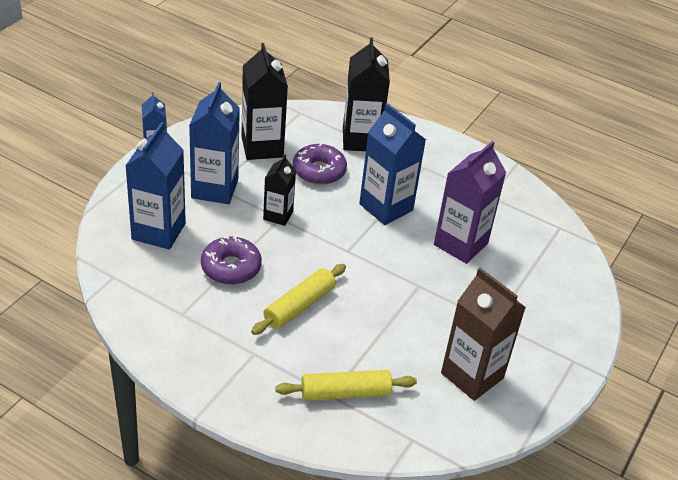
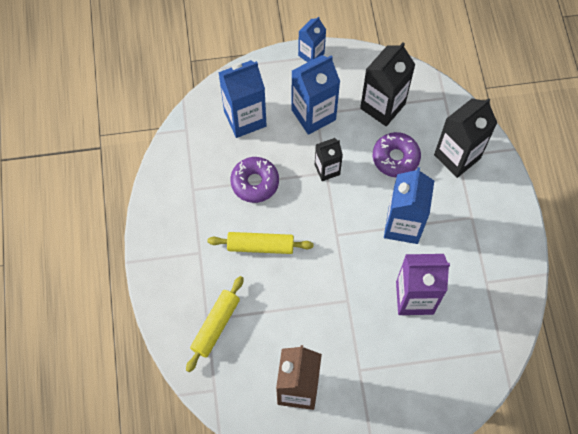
camera: 55 degrees right, 25 degrees up
(345, 392) = (216, 326): yellow rolling pin -> yellow rolling pin turned 75 degrees clockwise

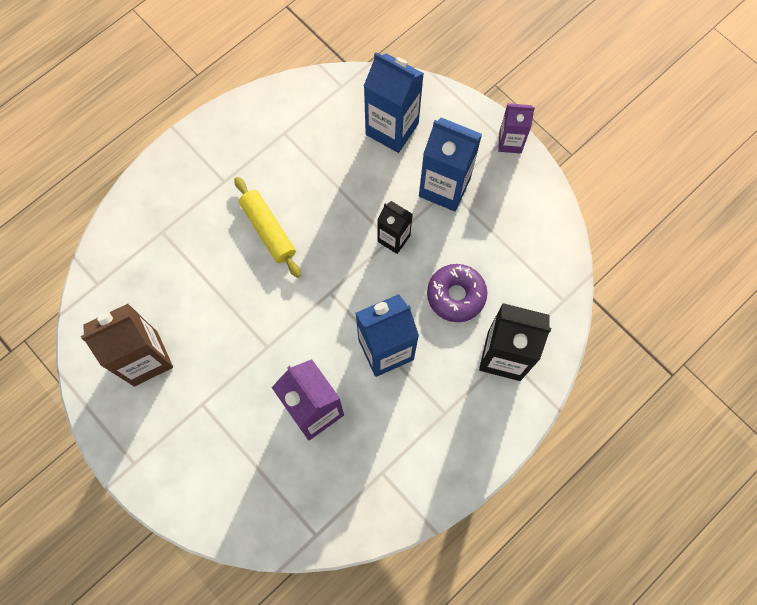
camera: 55 degrees right, 5 degrees up
(216, 326) = (160, 244): yellow rolling pin -> none
(255, 182) = (330, 182): purple donut -> none
(311, 54) = (510, 142): blue carton -> purple carton
(382, 106) = (505, 246): black carton -> none

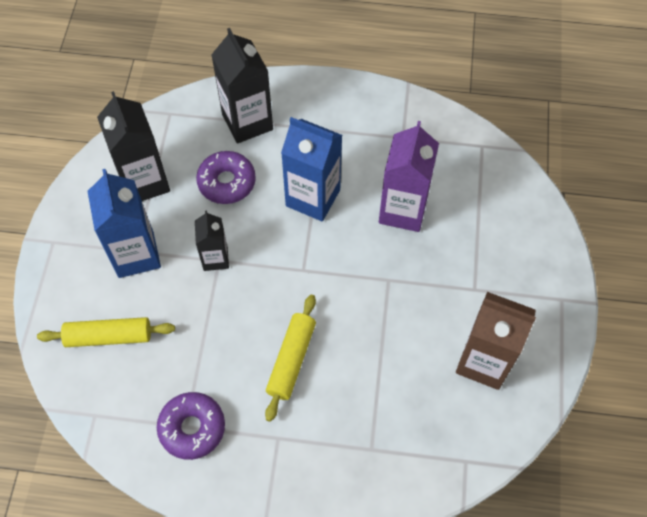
camera: 130 degrees left, 10 degrees down
(279, 136) = (192, 428): none -> purple donut
(392, 129) = (109, 336): blue carton -> yellow rolling pin
(507, 235) = (144, 182): none -> black carton
(510, 142) = (51, 236): purple carton -> none

